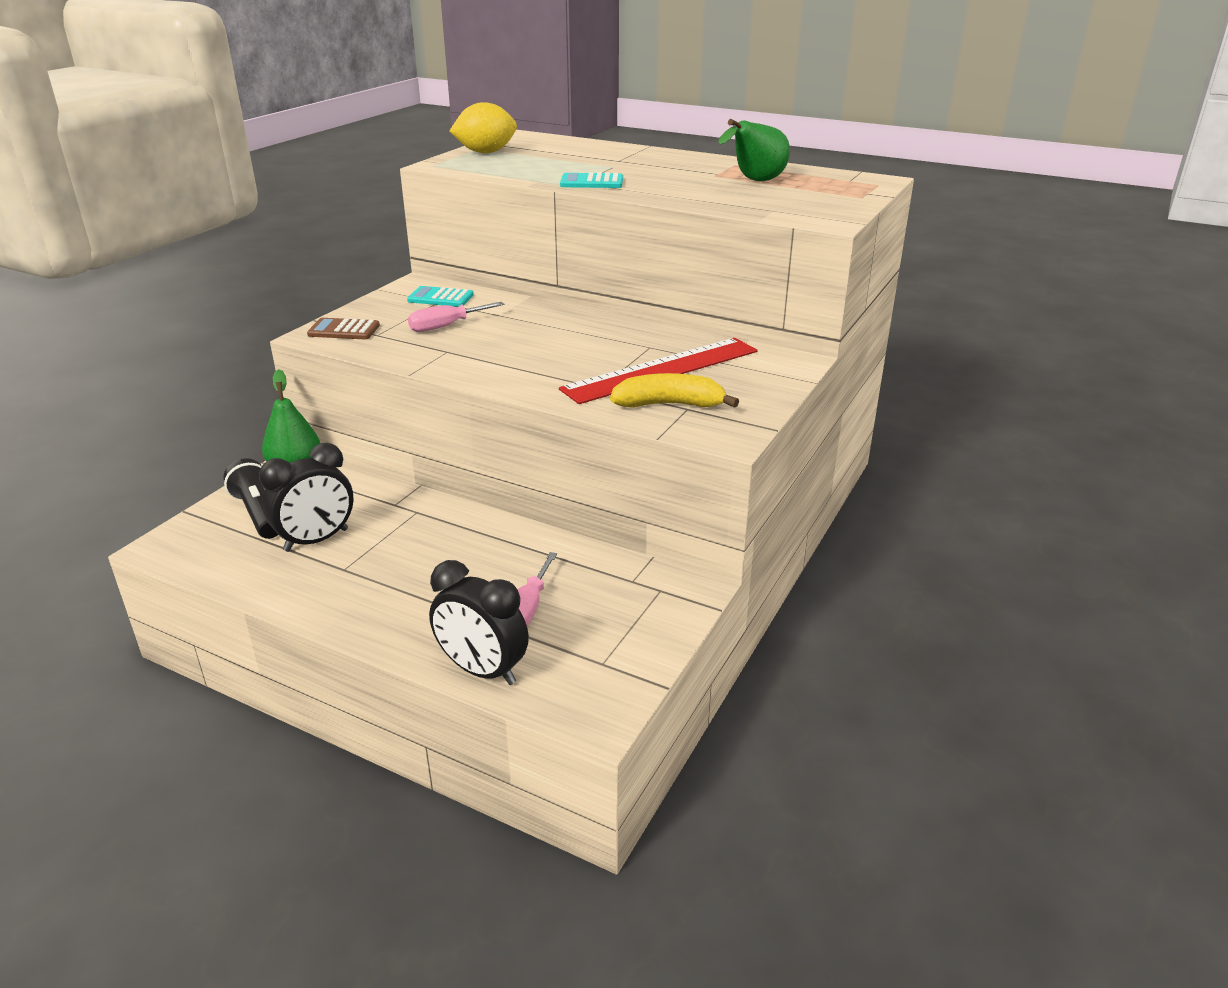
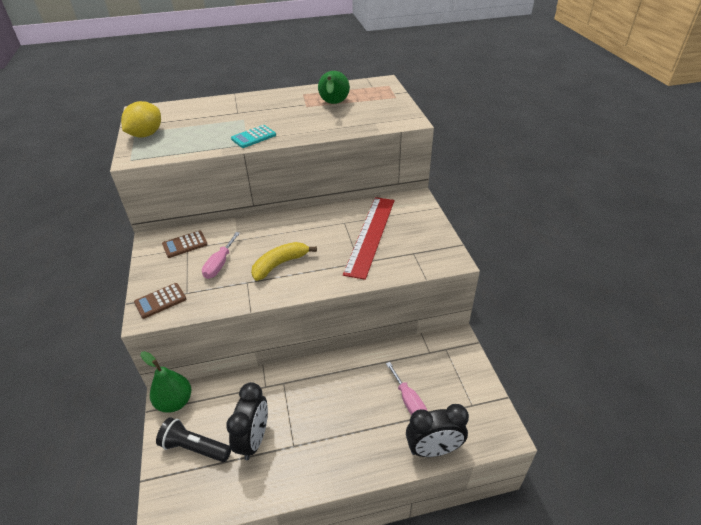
camera: 40 degrees left, 10 degrees up
(440, 298) = (185, 244): turquoise calculator -> brown calculator
(669, 405) = (403, 255): yellow banana -> yellow banana (280, 264)

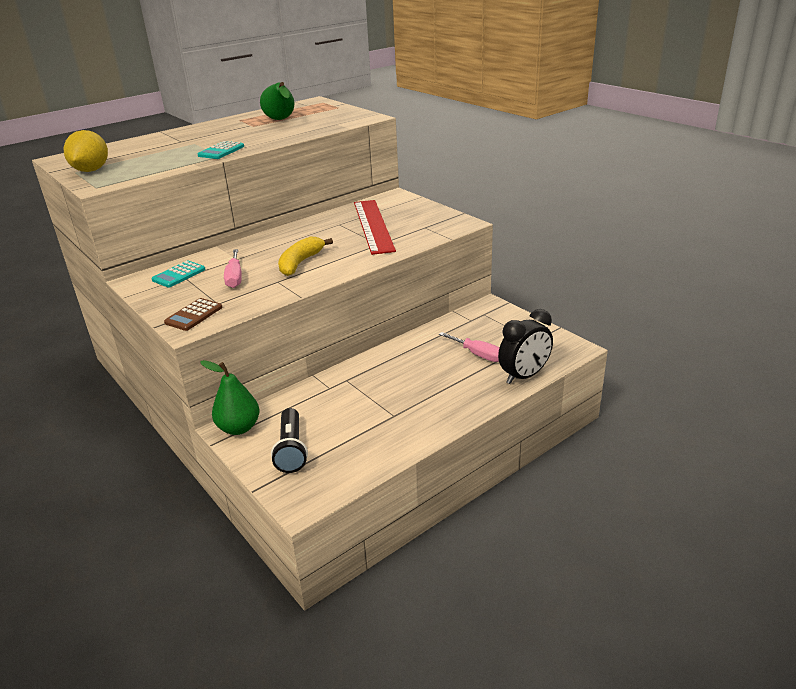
camera: 25 degrees left, 10 degrees down
(185, 244) = (179, 275): brown calculator -> turquoise calculator
(194, 447) = (291, 450): black flashlight -> black flashlight turned 90 degrees counterclockwise
(254, 440) = (350, 424): black clock -> none

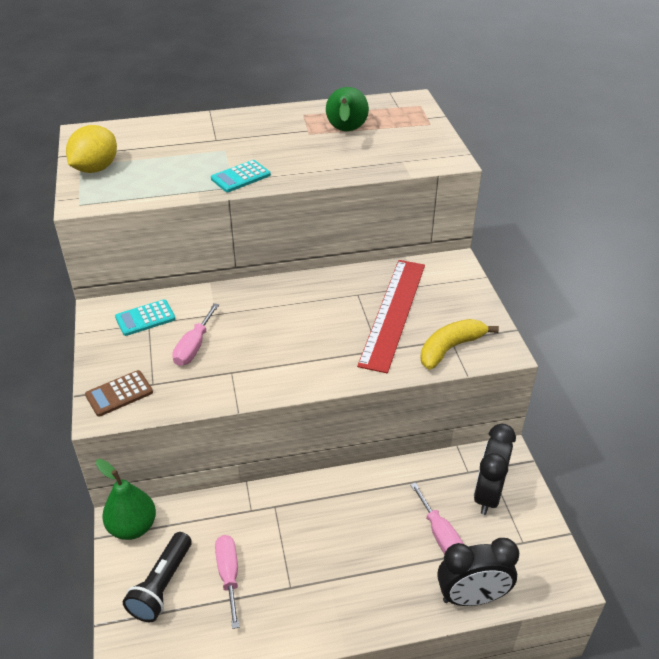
camera: 25 degrees right, 10 degrees up
(300, 263) = (273, 349): yellow banana -> yellow banana (450, 348)
(341, 426) = (229, 575): none -> pink screwdriver
(493, 326) = (488, 494): none -> black clock

